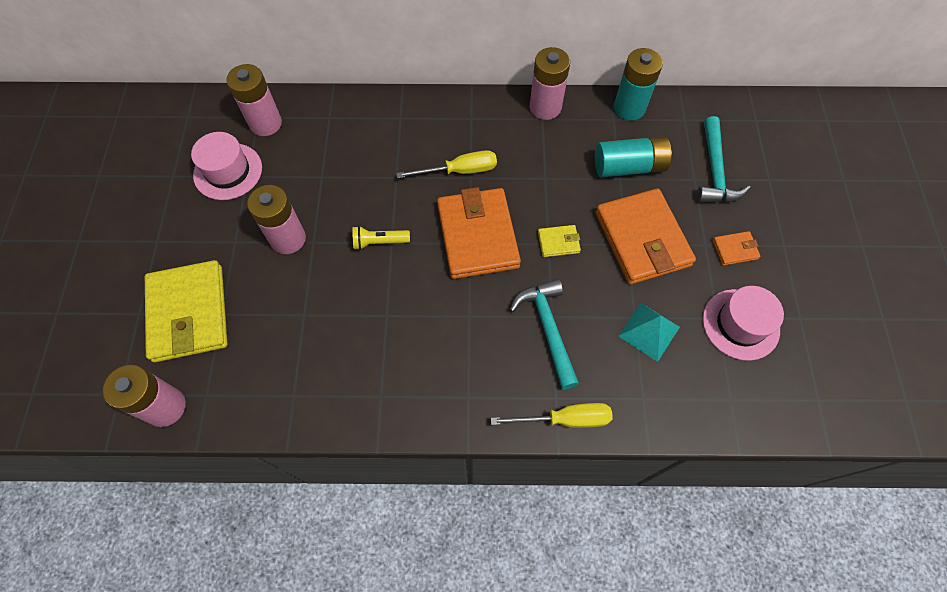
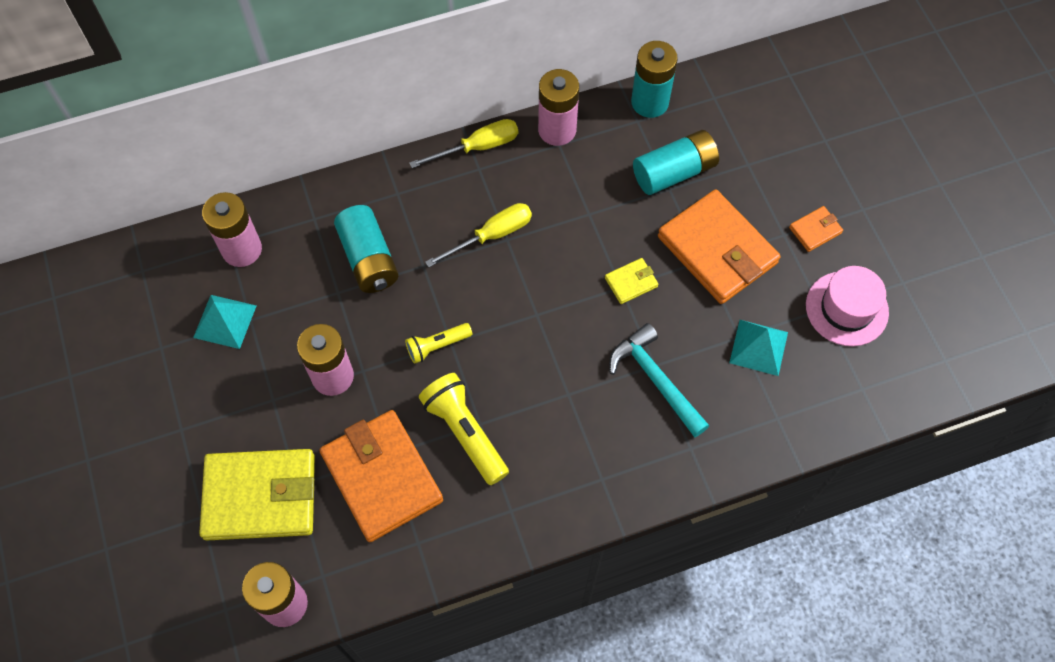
camera: 20 degrees left, 0 degrees up
(189, 313) = (260, 496): yellow wallet -> yellow wallet turned 60 degrees counterclockwise
(228, 171) = (225, 321): pink hat -> turquoise pyramid
(356, 159) = (368, 258): none -> turquoise battery
(371, 318) = (465, 432): none -> yellow flashlight
(477, 236) = (542, 304): orange wallet -> orange wallet (381, 477)
(565, 419) = (708, 467): yellow screwdriver -> yellow screwdriver (478, 147)
(715, 171) = (766, 148): turquoise hammer -> none

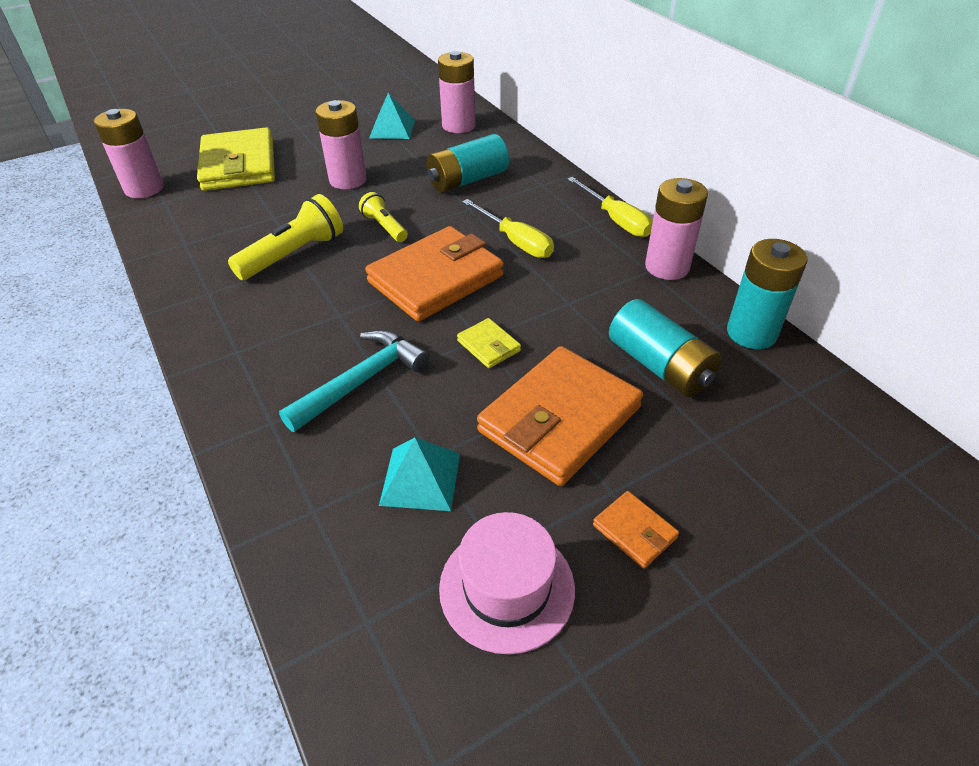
camera: 80 degrees right, 20 degrees down
(381, 477) = (250, 216): orange wallet -> orange wallet (435, 279)

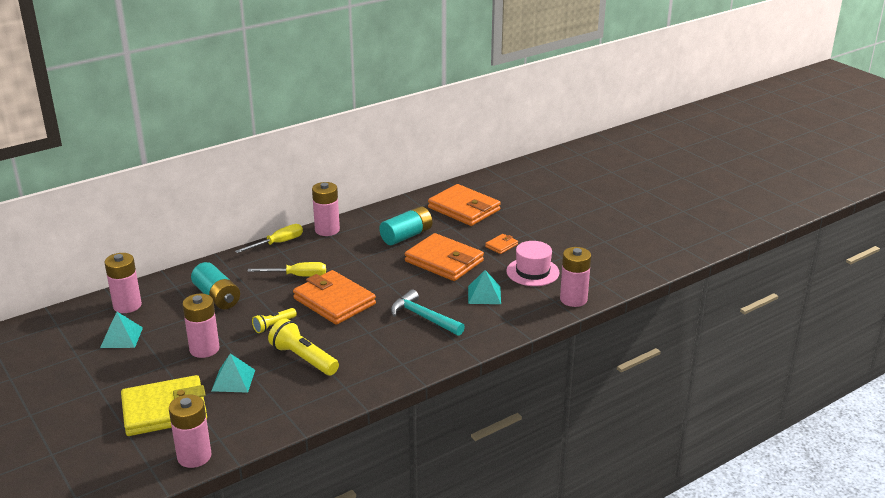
camera: 95 degrees left, 15 degrees down
(272, 204) = (233, 380): none -> turquoise pyramid
(364, 670) = (573, 299): none -> pink battery
(489, 346) = (394, 281): yellow wallet -> none
(516, 242) = (297, 276): yellow screwdriver -> yellow screwdriver turned 45 degrees clockwise
(751, 333) = (382, 212): turquoise battery -> none
(807, 469) = (464, 209): none -> orange wallet

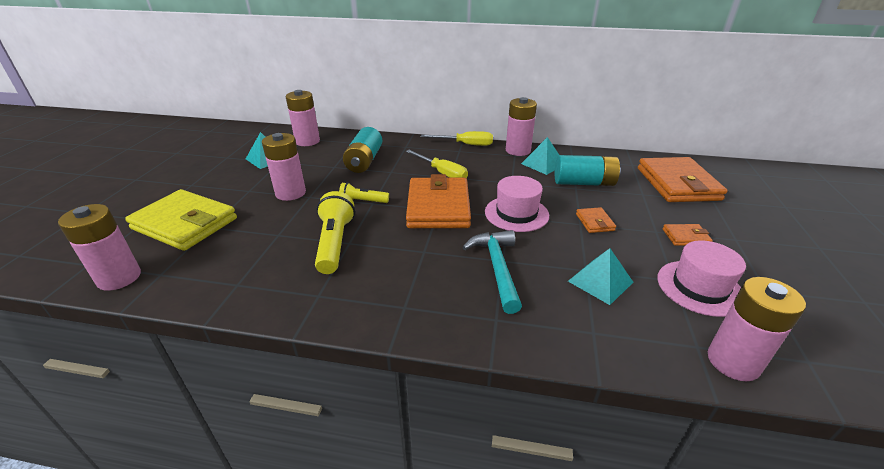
camera: 45 degrees right, 5 degrees up
(233, 380) = (261, 229): turquoise pyramid -> turquoise pyramid (543, 164)
(391, 279) = (516, 213): none -> pink hat
(444, 261) = (594, 222): orange wallet -> orange wallet, size x0.43

